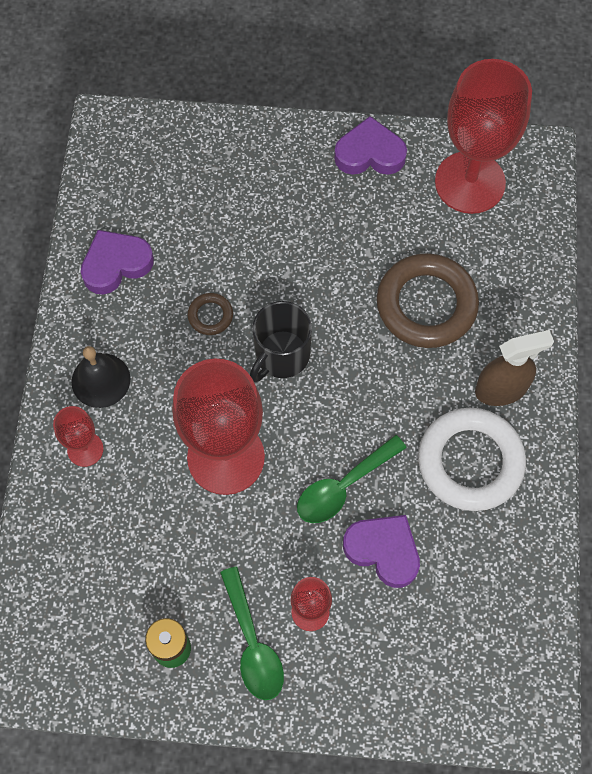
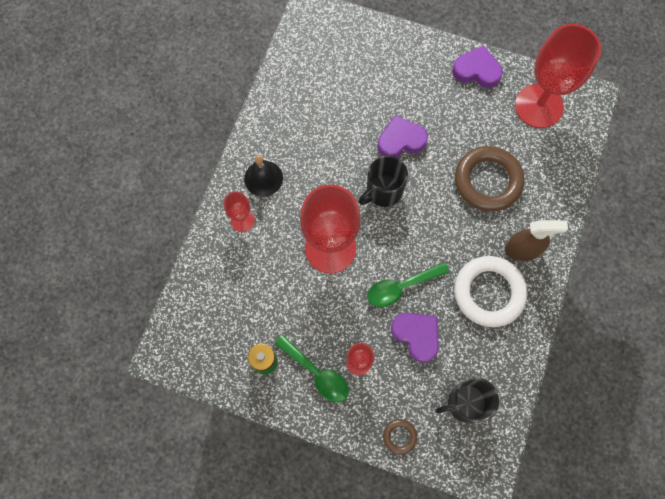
camera: 15 degrees right, 5 degrees up
(116, 264) = (292, 105): purple heart -> purple heart (401, 140)
(210, 316) = (344, 153): brown ring -> brown ring (399, 436)
(253, 644) = (317, 373): green spoon -> green spoon turned 45 degrees counterclockwise
(479, 629) = (465, 403): none -> black mug

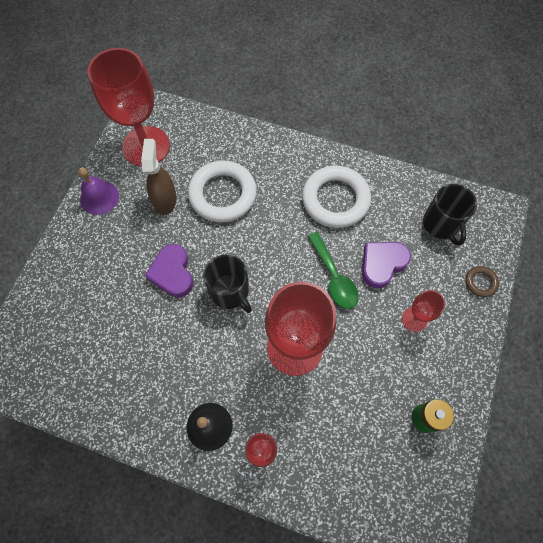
camera: 90 degrees left, 5 degrees down
(317, 373) = (430, 361): green spoon -> none
(476, 70) = (99, 197): purple heart -> purple bell
(487, 181) = (222, 194): brown ring -> white ring
(522, 250) = (293, 169): brown spray bottle -> brown spray bottle (165, 199)

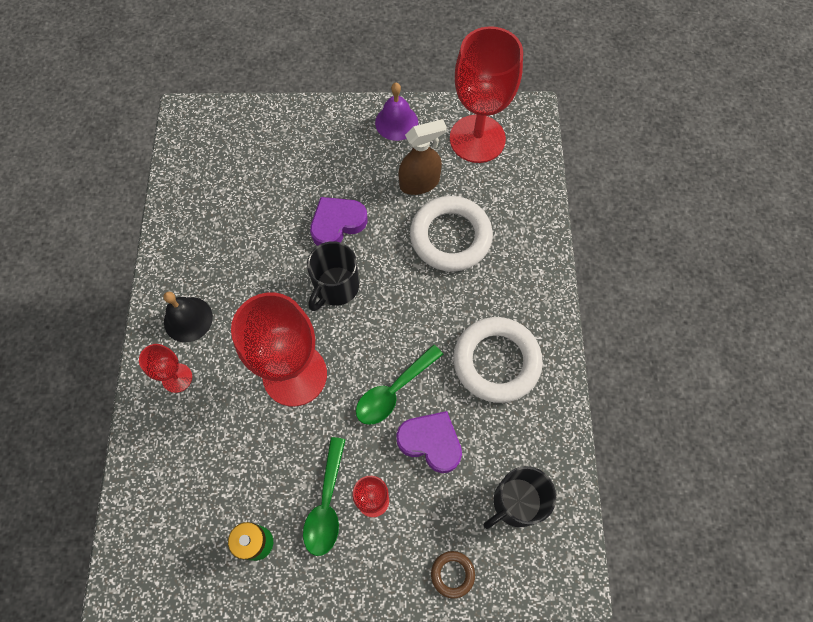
camera: 70 degrees right, 0 degrees up
(408, 354) = (326, 504): none -> green spoon

